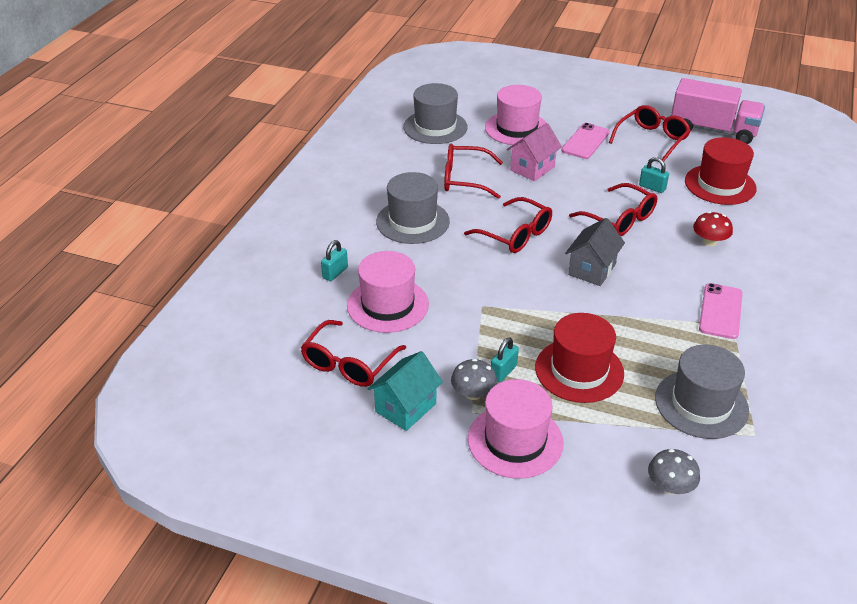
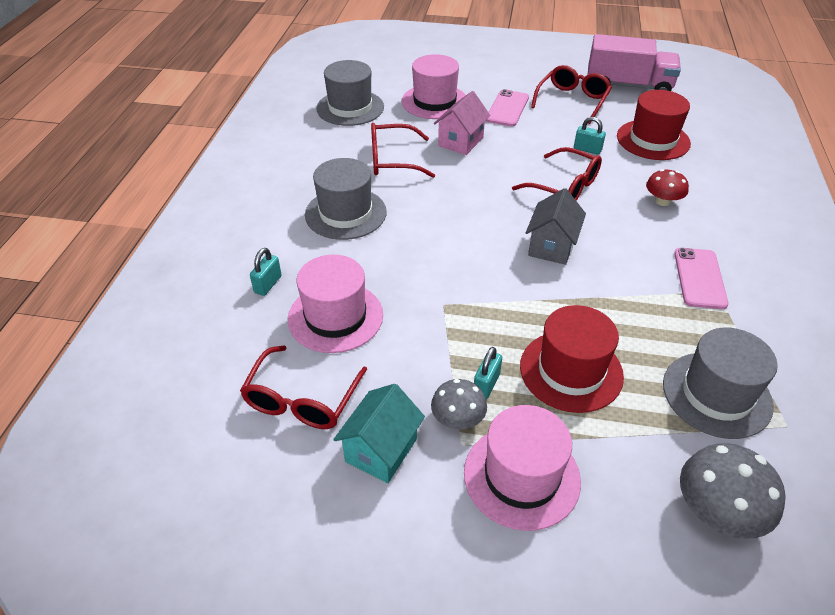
camera: 10 degrees left, 5 degrees up
(515, 234) = (460, 216): red glasses -> none
(670, 486) = (717, 511): grey mushroom -> grey mushroom, size x1.55

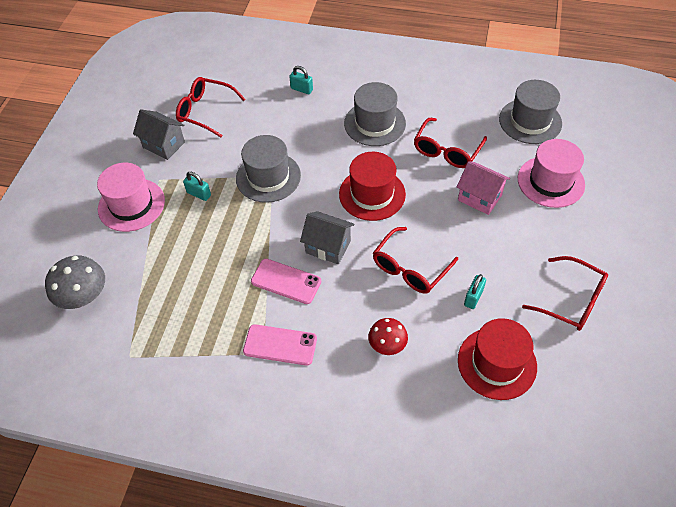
camera: 95 degrees right, 10 degrees up
(335, 317) = (268, 122): pink hat -> none
(381, 450) = (164, 145): turquoise house -> grey house
(393, 160) = (447, 150): red glasses -> red glasses turned 150 degrees counterclockwise
(458, 419) = (176, 179): grey mushroom -> none
(507, 108) = (545, 239): pink phone -> pink phone (286, 281)
(571, 371) = (201, 240): red hat -> red hat (372, 194)
(628, 86) = (617, 366): pink truck -> none
(716, 394) = (164, 321): grey hat -> grey hat (268, 177)

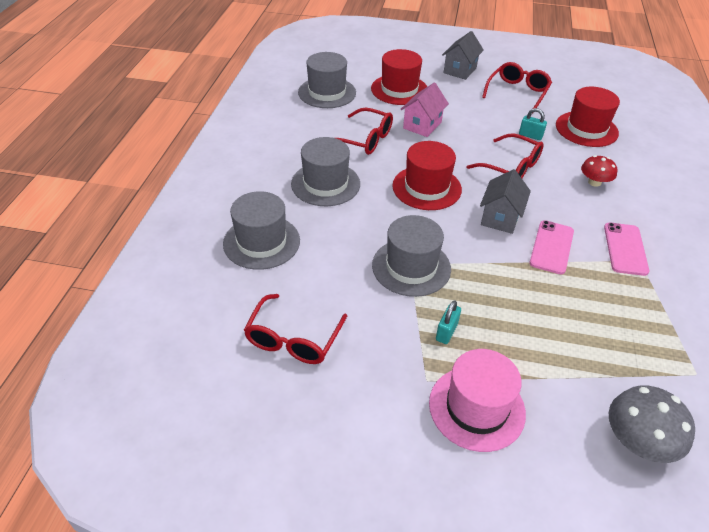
camera: 95 degrees left, 10 degrees down
(164, 145) = (360, 383): grey house -> grey house (460, 70)
(301, 89) = (261, 242): turquoise padlock -> grey hat
(550, 181) = (399, 89): pink hat -> red hat

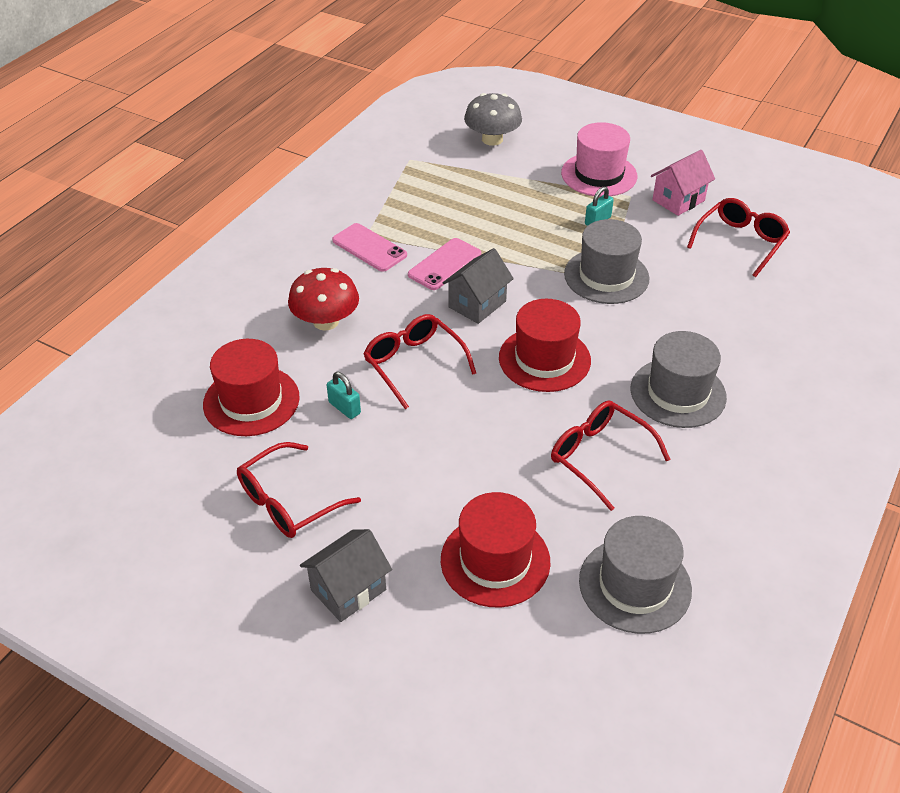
camera: 160 degrees left, 0 degrees up
(261, 242) = (768, 334): grey hat -> none
(422, 125) = (496, 465): pink house -> pink house (678, 200)
(594, 182) = (326, 321): red mushroom -> red mushroom, size x1.55
(625, 249) = (369, 248): pink phone -> pink phone turned 75 degrees counterclockwise

